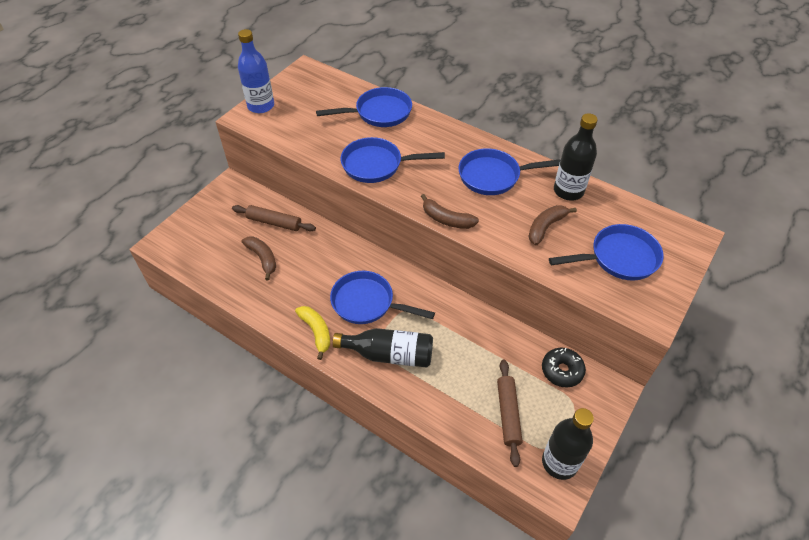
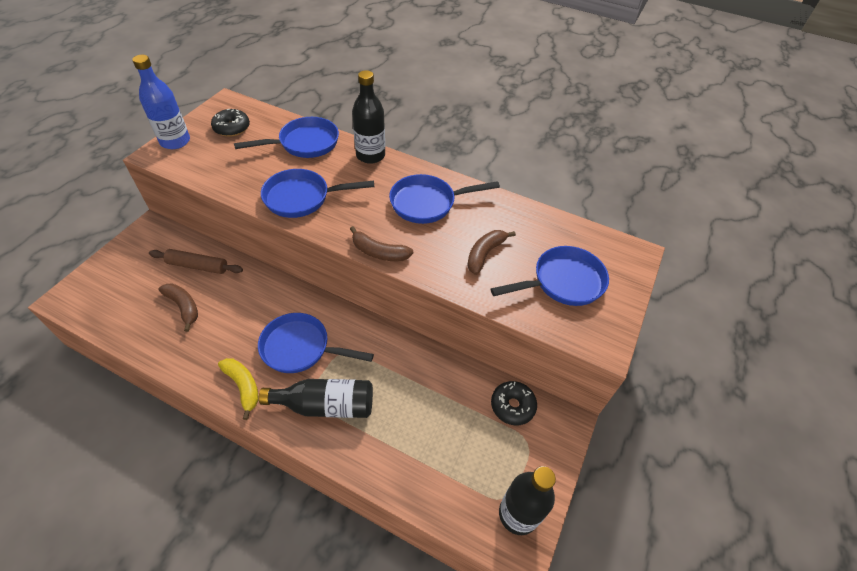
camera: 10 degrees left, 0 degrees up
(311, 95) = (232, 128): none -> black donut
(508, 414) = (459, 462): brown rolling pin -> none
(568, 191) = (505, 214): black bottle -> black bottle (370, 155)

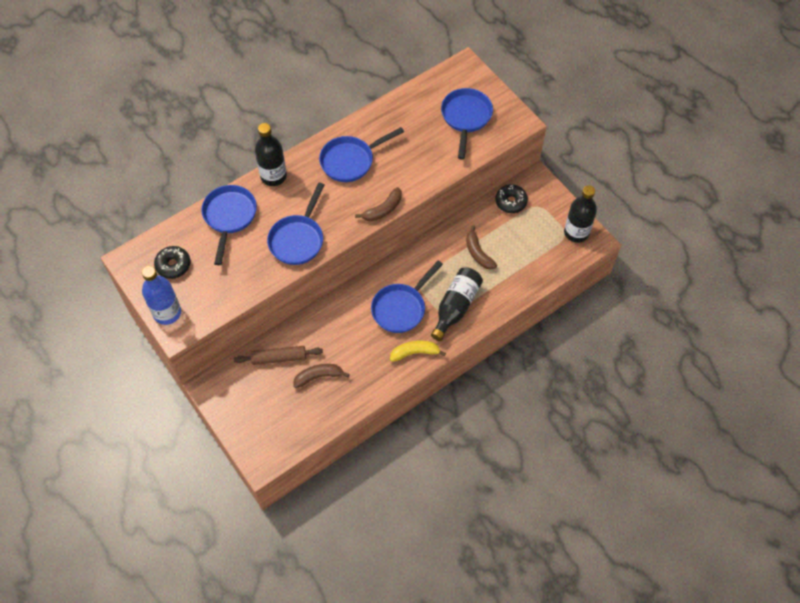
camera: 60 degrees left, 10 degrees up
(198, 266) = (279, 358): brown rolling pin -> brown rolling pin turned 45 degrees clockwise
(427, 203) = (351, 161): blue pan -> blue pan turned 45 degrees clockwise
(485, 254) = (419, 149): brown banana -> brown banana (478, 253)

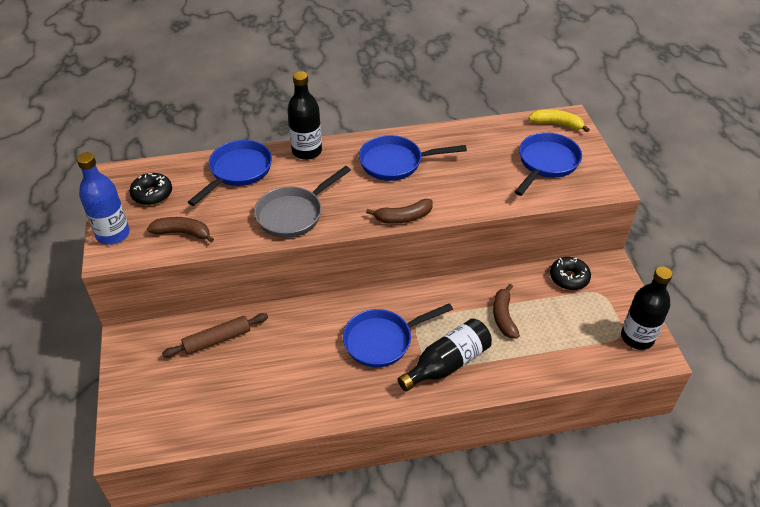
camera: 25 degrees right, 15 degrees down
(279, 358) = (217, 340): brown rolling pin -> brown rolling pin turned 45 degrees counterclockwise
(298, 239) = (293, 214): blue pan -> grey pan
(318, 376) = (246, 376): brown banana -> brown banana (182, 233)
(415, 353) = (371, 395): yellow banana -> yellow banana (556, 124)

